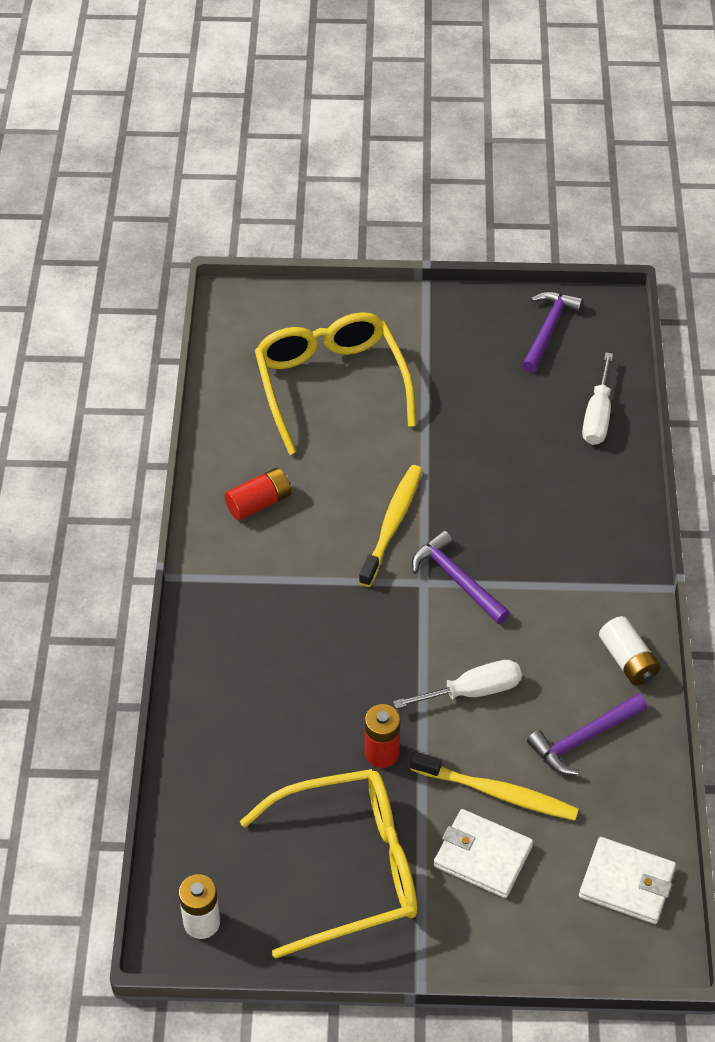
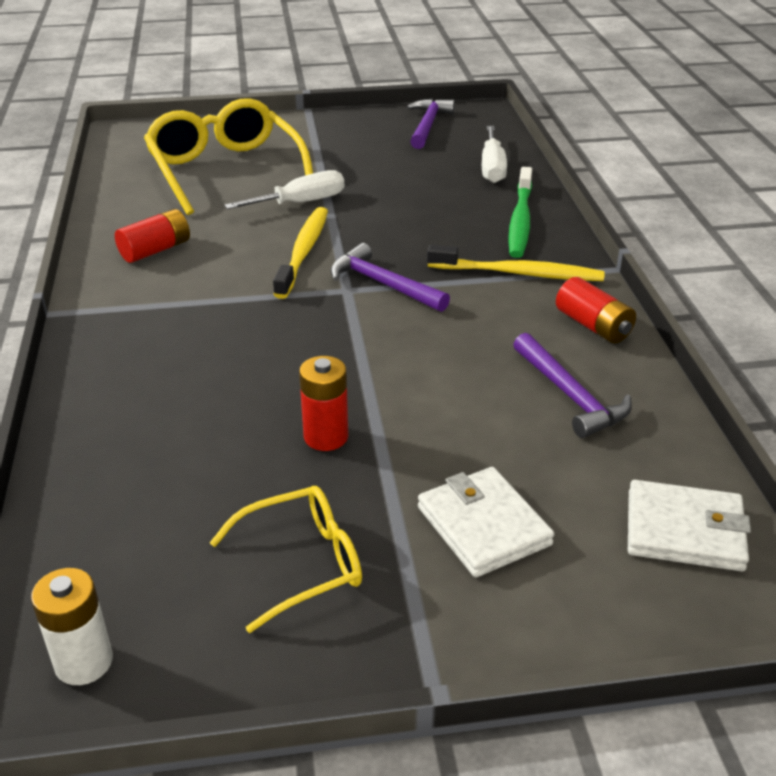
camera: 10 degrees left, 15 degrees down
(349, 868) = (302, 563): yellow glasses -> yellow glasses, size x0.56
(473, 691) = (425, 369): white screwdriver -> white screwdriver (301, 203)
(482, 856) = (483, 526): white wallet -> white wallet turned 45 degrees clockwise
(497, 792) = (482, 458): yellow toothbrush -> yellow toothbrush (518, 273)
(583, 739) = (570, 396): purple hammer -> purple hammer turned 75 degrees counterclockwise
(603, 505) = (520, 220): none -> green toothbrush
(627, 660) = (593, 326): white battery -> red battery

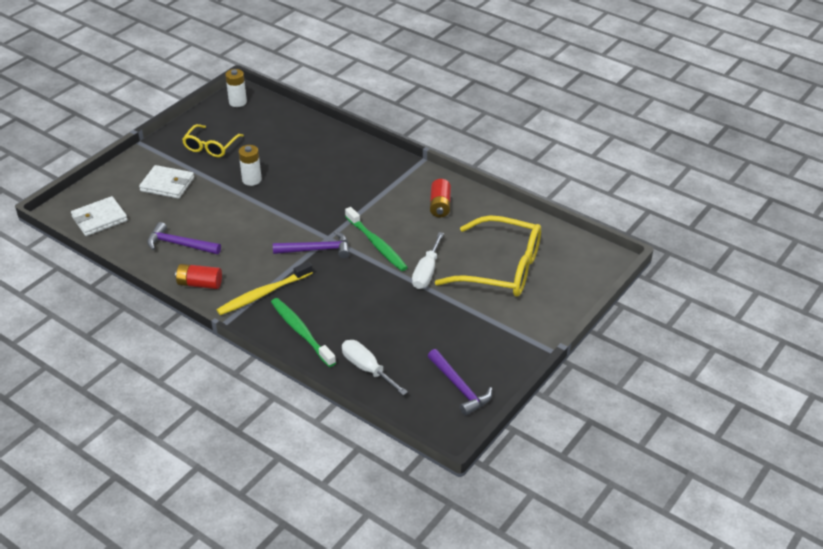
camera: 135 degrees right, 5 degrees up
(303, 252) = (376, 244): yellow toothbrush -> green toothbrush
(326, 437) = (251, 180): red battery -> white battery

